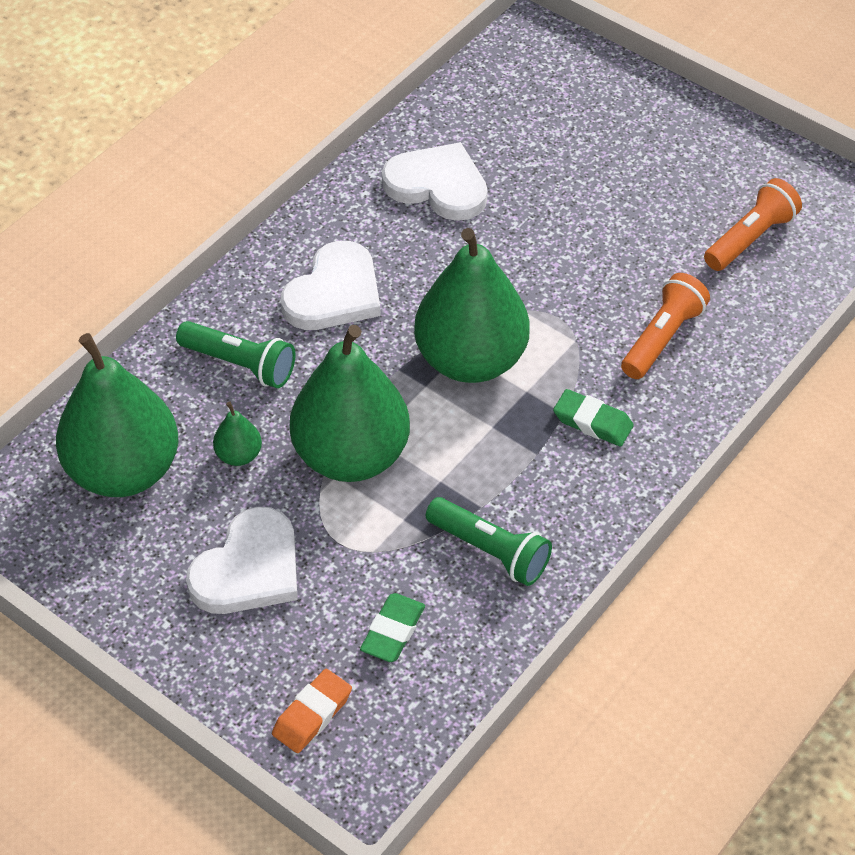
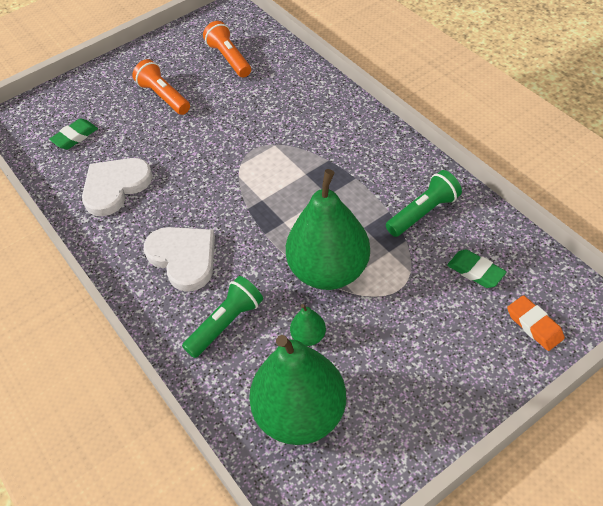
camera: 70 degrees left, 0 degrees up
(249, 568) = (409, 345): white heart -> none
(470, 360) = (270, 196): green pear -> none
(592, 422) = (339, 148): green eraser -> green eraser (75, 137)
(662, 338) = (287, 107): orange flashlight -> orange flashlight (164, 96)

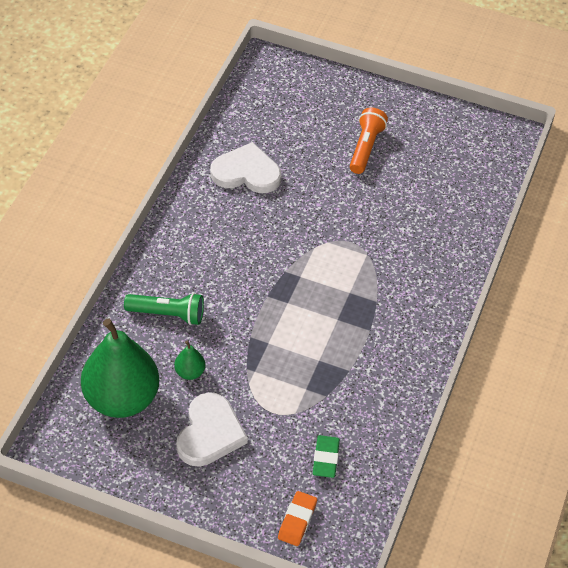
camera: 50 degrees right, 0 degrees up
(75, 137) = (278, 115): green eraser -> none
(183, 258) = (208, 255): white heart -> white heart (210, 433)
(229, 58) = (447, 168): orange flashlight -> none
(329, 271) = (259, 357): green pear -> none
(423, 213) = (364, 396): green flashlight -> none

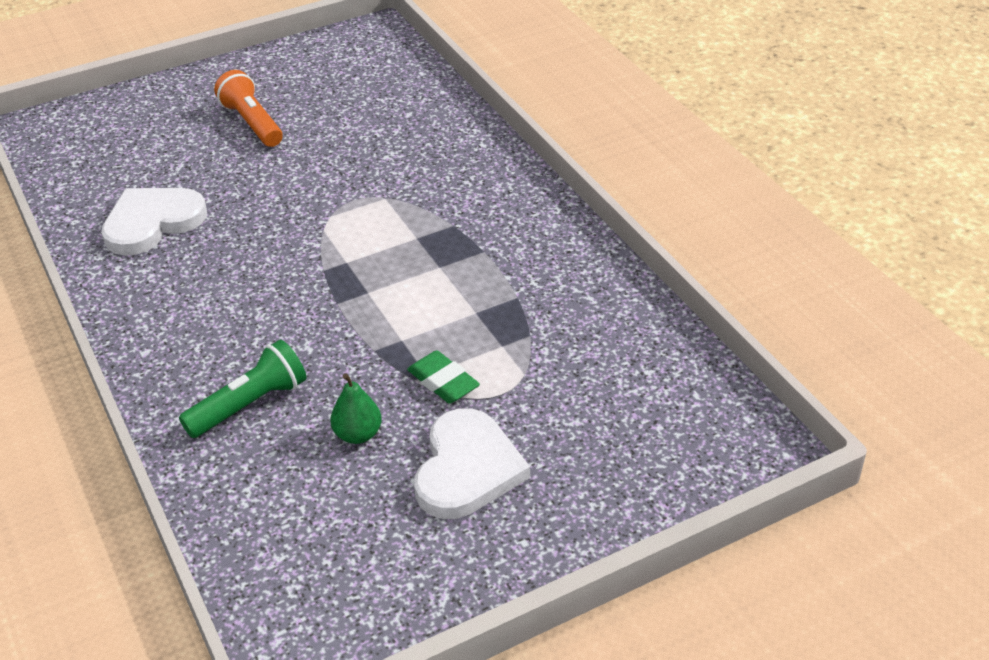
camera: 45 degrees left, 10 degrees down
(121, 398) = (316, 527): green pear -> none
(210, 433) = (467, 469): white heart -> white heart turned 45 degrees clockwise
(297, 520) = (678, 462): orange eraser -> none
(325, 459) = (615, 385): green eraser -> green eraser (443, 382)

